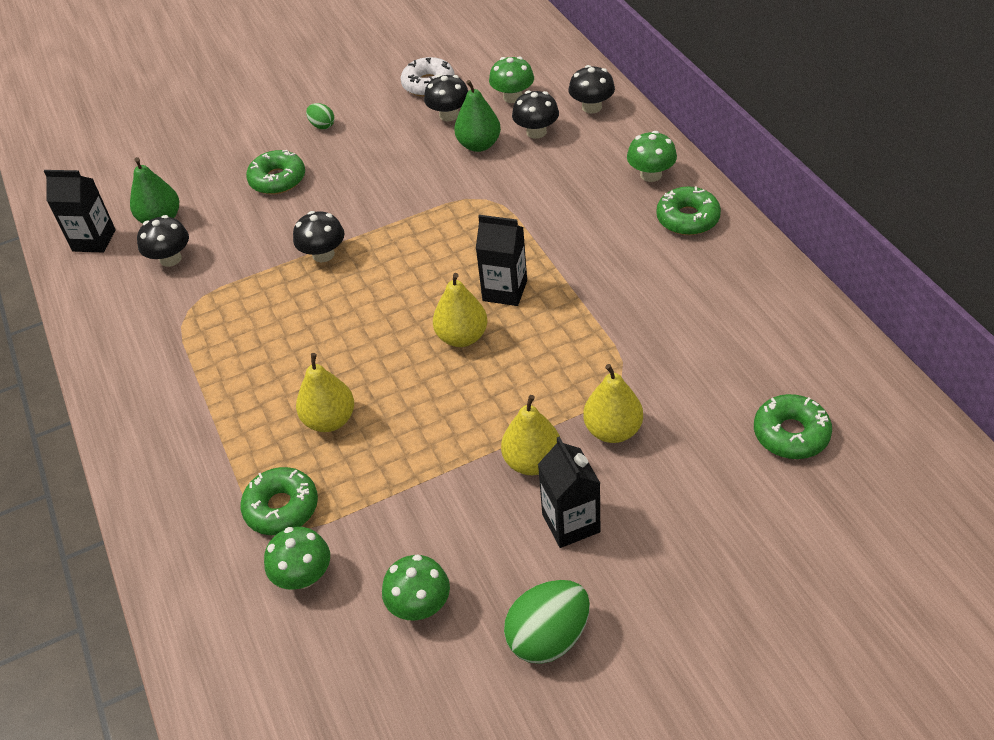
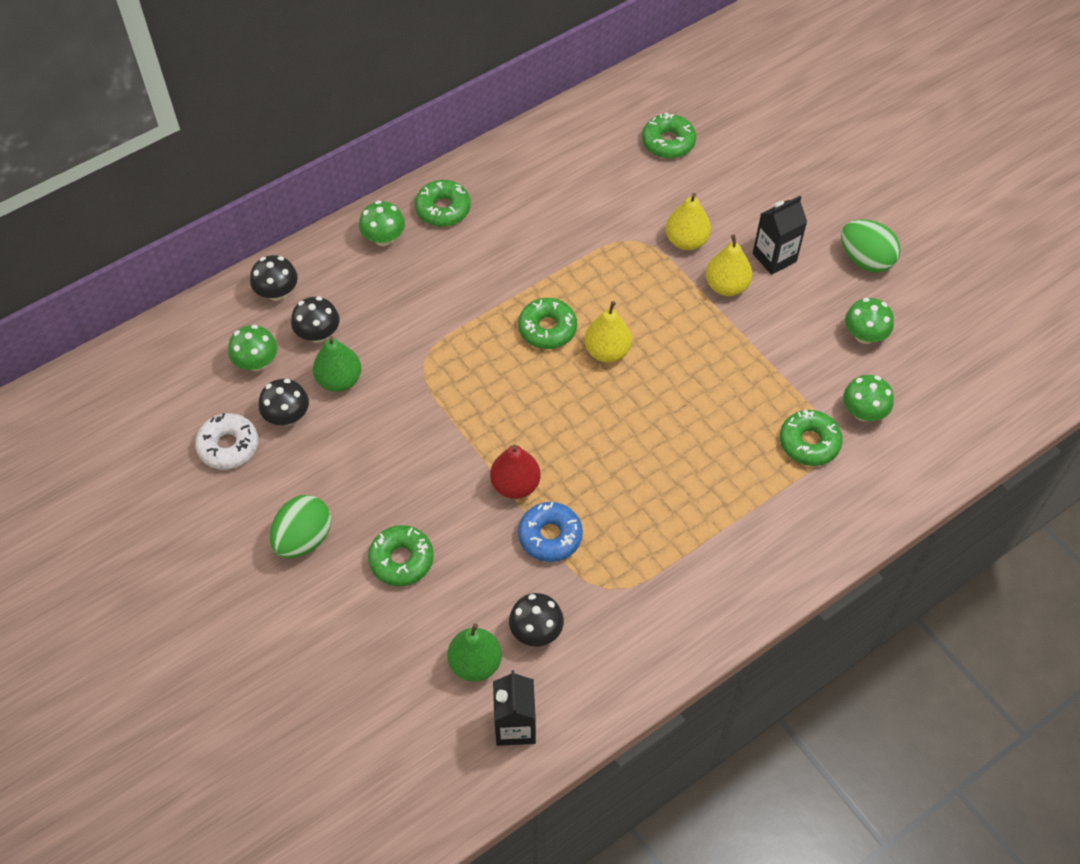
camera: 105 degrees left, 10 degrees up
(259, 274) = (550, 536): none -> blue donut
(322, 125) = (303, 539): green egg -> green egg, size x1.91
(323, 254) = (515, 485): black mushroom -> red pear
(330, 420) = (716, 430): yellow pear -> none
(505, 290) = (547, 329): black carton -> green donut

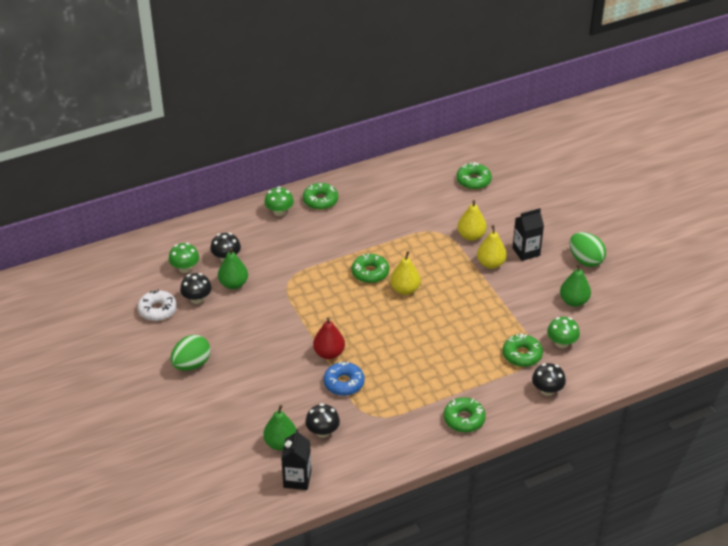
camera: 10 degrees right, 15 degrees down
(277, 292) = (206, 233): black mushroom -> black mushroom (547, 390)
(401, 560) = (248, 383): green donut -> green donut (464, 419)
(864, 335) = (573, 301): green mushroom -> green pear

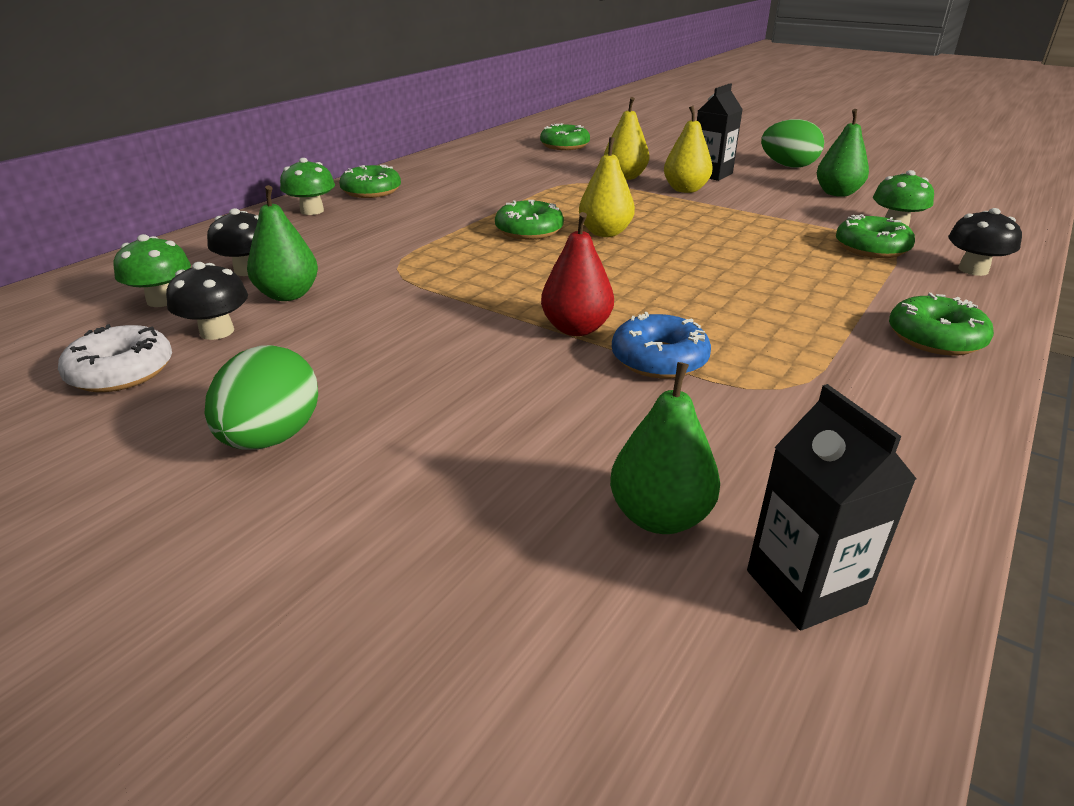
camera: 30 degrees left, 10 degrees down
(322, 431) = (725, 452): black mushroom -> none

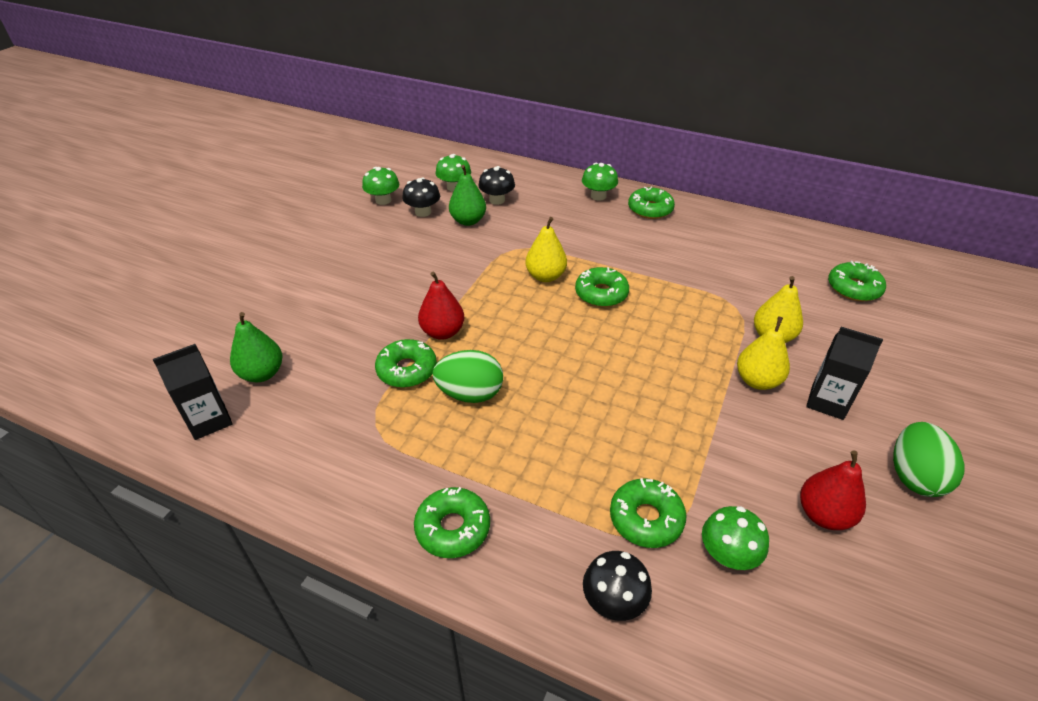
camera: 80 degrees right, 10 degrees up
(121, 372) = (383, 200): white donut -> green mushroom
(272, 438) = (330, 253): green egg -> green egg (470, 394)
(605, 233) = (612, 333): yellow pear -> yellow pear (545, 276)
(659, 359) = (407, 370): blue donut -> green donut
(837, 193) = (823, 514): green pear -> red pear

